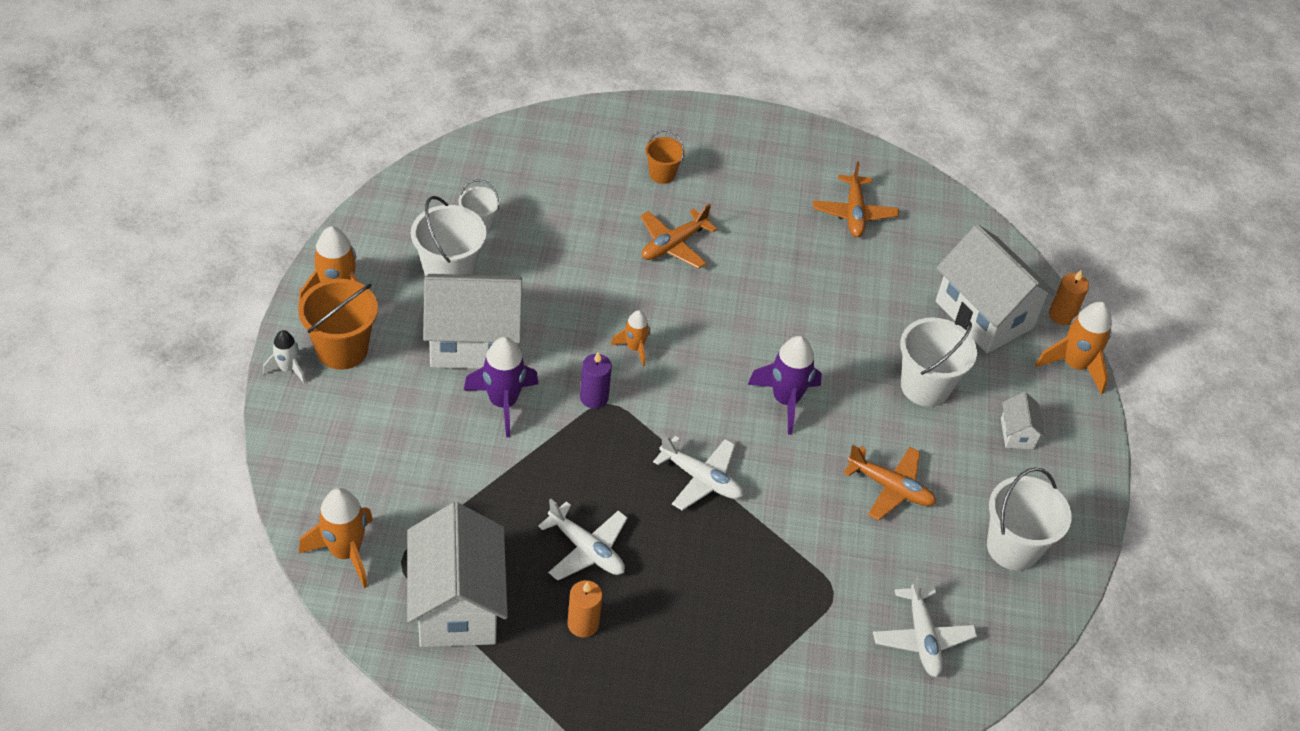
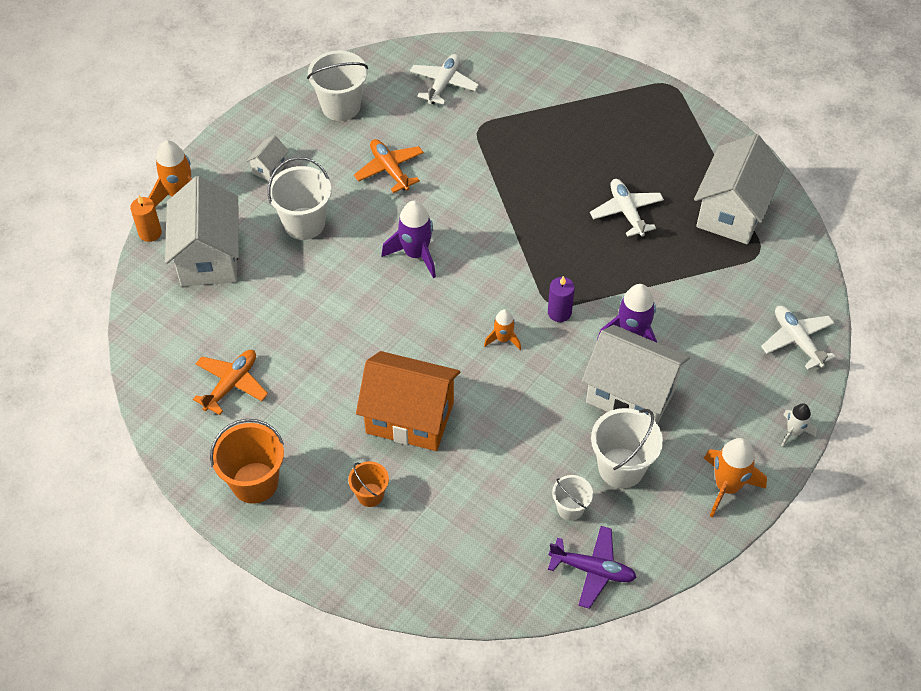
camera: 145 degrees left, 5 degrees up
(342, 349) = (742, 431): orange bucket -> orange bucket (255, 482)
(345, 552) = (796, 273): orange rocket -> none
(433, 186) = (592, 570): none -> purple plane
(583, 624) = (654, 170): orange candle -> none
(673, 245) = (410, 417): orange plane -> orange house
(701, 479) = (517, 225): white plane -> white plane (797, 340)

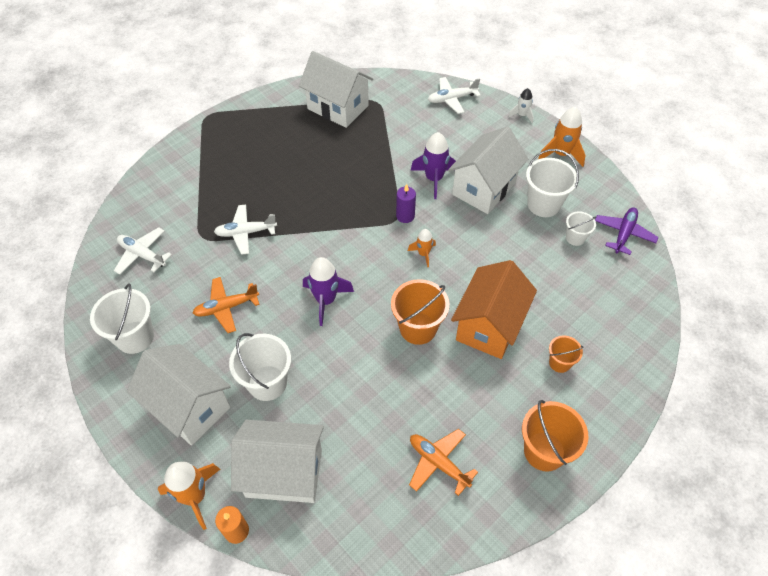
camera: 80 degrees left, 0 degrees up
(269, 168) = (189, 407): white house -> white house, size x2.27
(394, 346) = (418, 328): none -> orange bucket
(626, 212) = (321, 162): white plane -> white plane (246, 232)

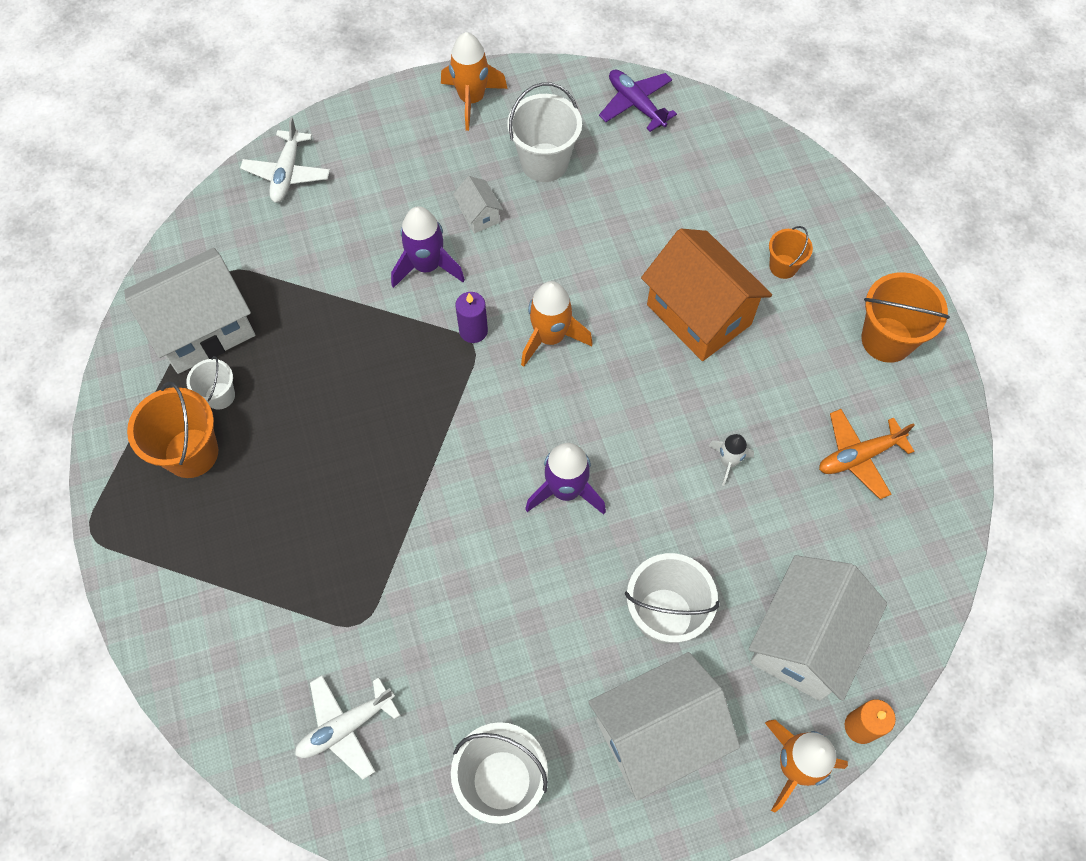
camera: 65 degrees left, 10 degrees up
(226, 307) = (512, 629): orange plane -> none
(246, 232) = (386, 555): white plane -> none
(418, 328) = (664, 396): orange bucket -> orange bucket (191, 453)
(423, 254) = (550, 337): orange rocket -> orange rocket, size x1.71
(484, 188) = (479, 215): white house -> white house, size x0.44
(522, 115) = (374, 107): white rocket -> white rocket (728, 462)
(575, 238) = (615, 157): white bucket -> white bucket (220, 396)

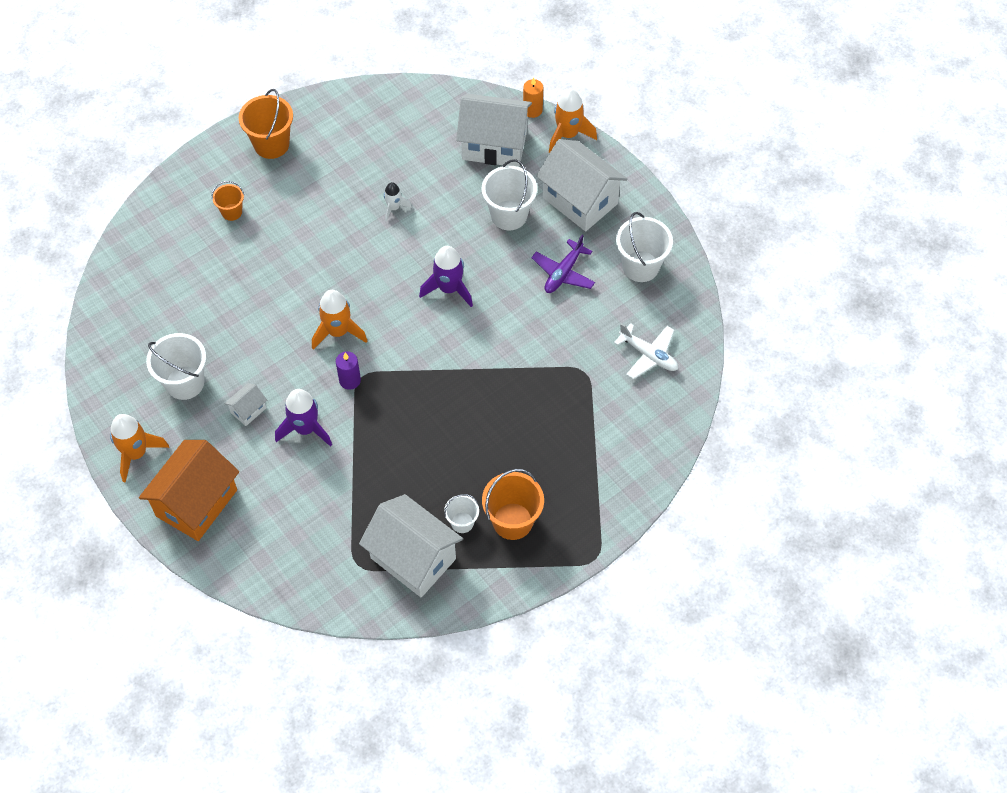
camera: 110 degrees left, 5 degrees down
(287, 173) = (251, 561): white plane -> none
(636, 104) = (109, 338): purple plane -> purple plane (563, 273)
(698, 314) = (288, 250): orange house -> orange house (197, 503)
(859, 456) = (363, 142): orange plane -> none

